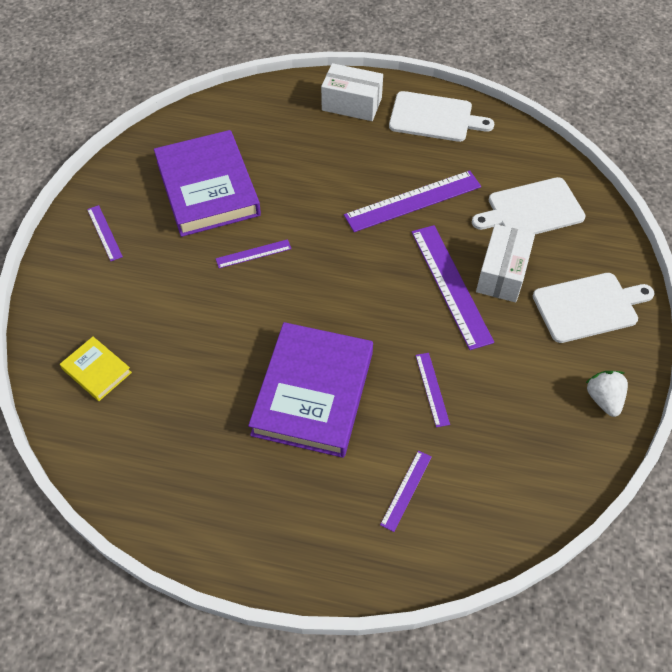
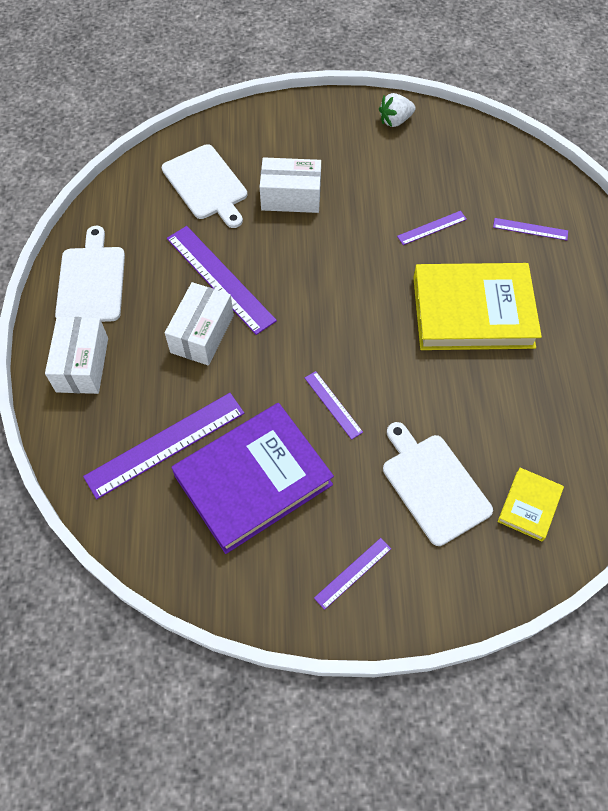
camera: 105 degrees left, 5 degrees up
(313, 393) = (473, 311): purple book -> yellow book
(357, 179) = (202, 334): none -> white box
(451, 285) = (317, 232): purple ruler -> purple ruler (165, 444)
(589, 307) = (307, 136): white cutting board -> white cutting board (433, 485)

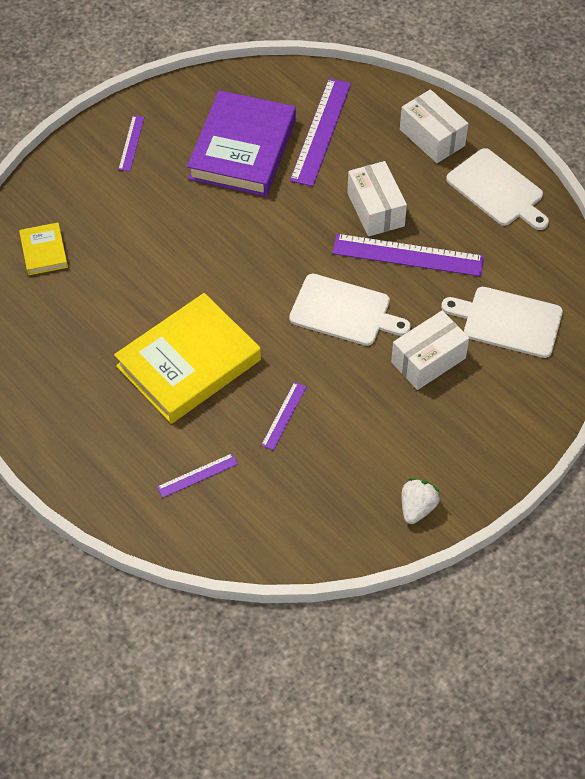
camera: 140 degrees right, 5 degrees down
(333, 404) = (234, 226): purple ruler -> none
(433, 485) = (120, 222): white cutting board -> white cutting board (344, 311)

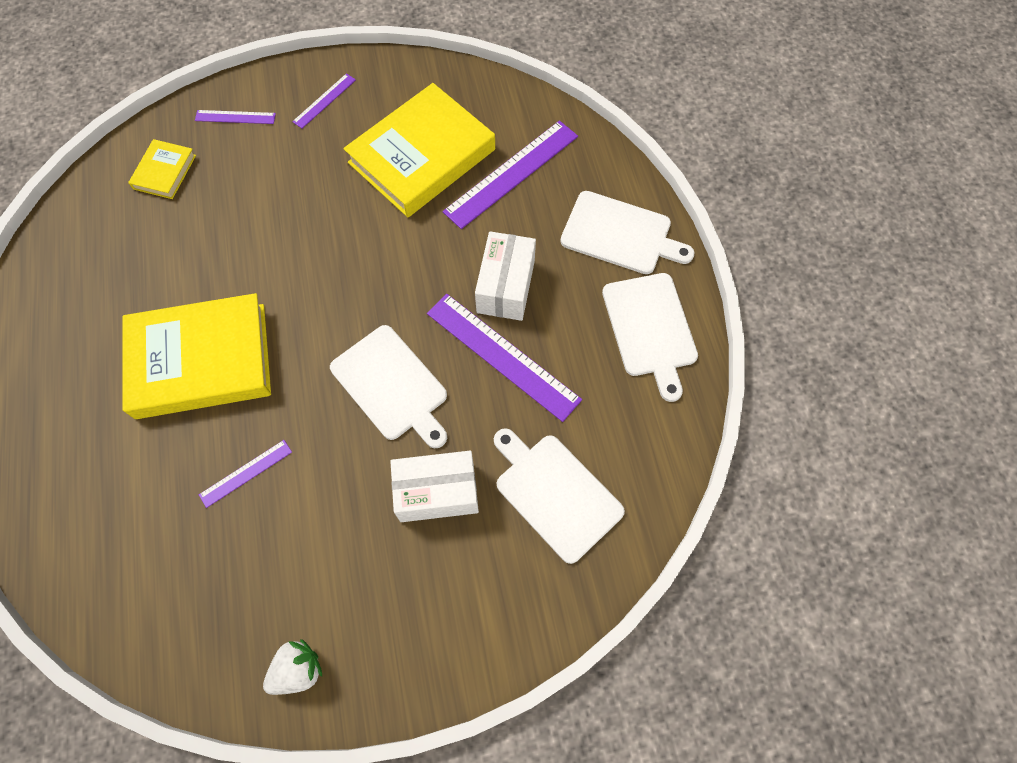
camera: 30 degrees right, 10 degrees up
(197, 475) = (114, 493): purple ruler -> purple ruler (235, 117)
(242, 149) = (422, 156): purple book -> yellow book
(432, 137) = (620, 234): white box -> white cutting board

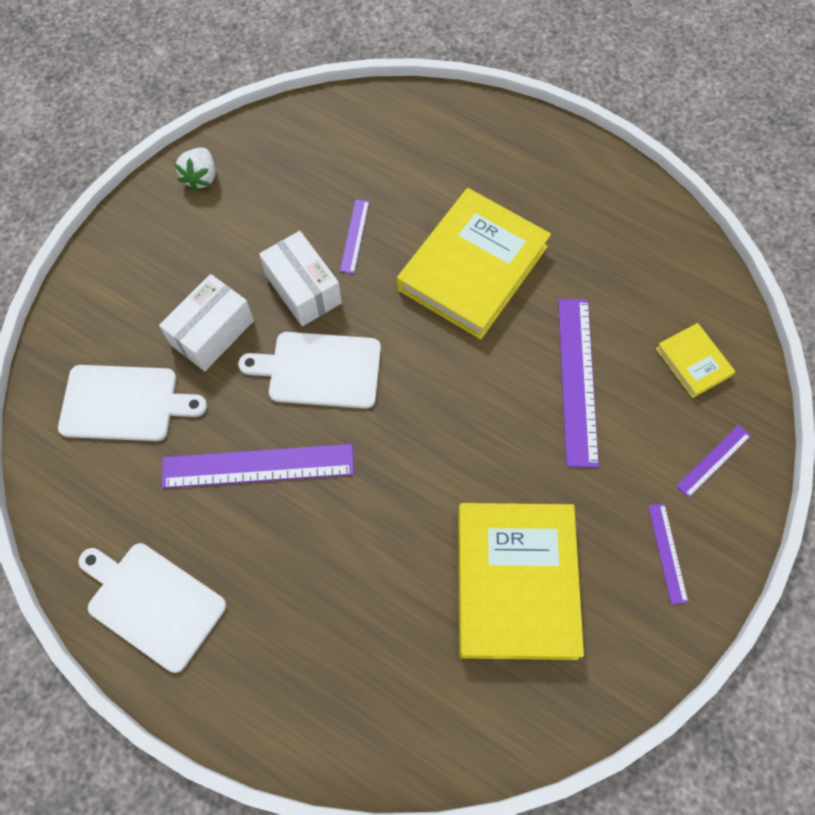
camera: 135 degrees right, 0 degrees up
(505, 286) = (312, 526): white box -> white box (303, 289)
(512, 173) = (417, 645): purple ruler -> purple ruler (577, 380)
(620, 234) = (256, 677): white cutting board -> none

